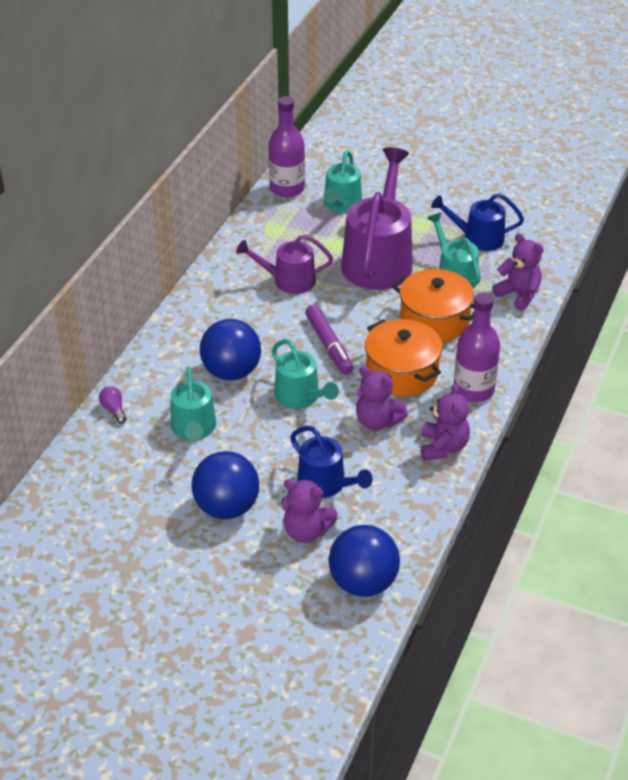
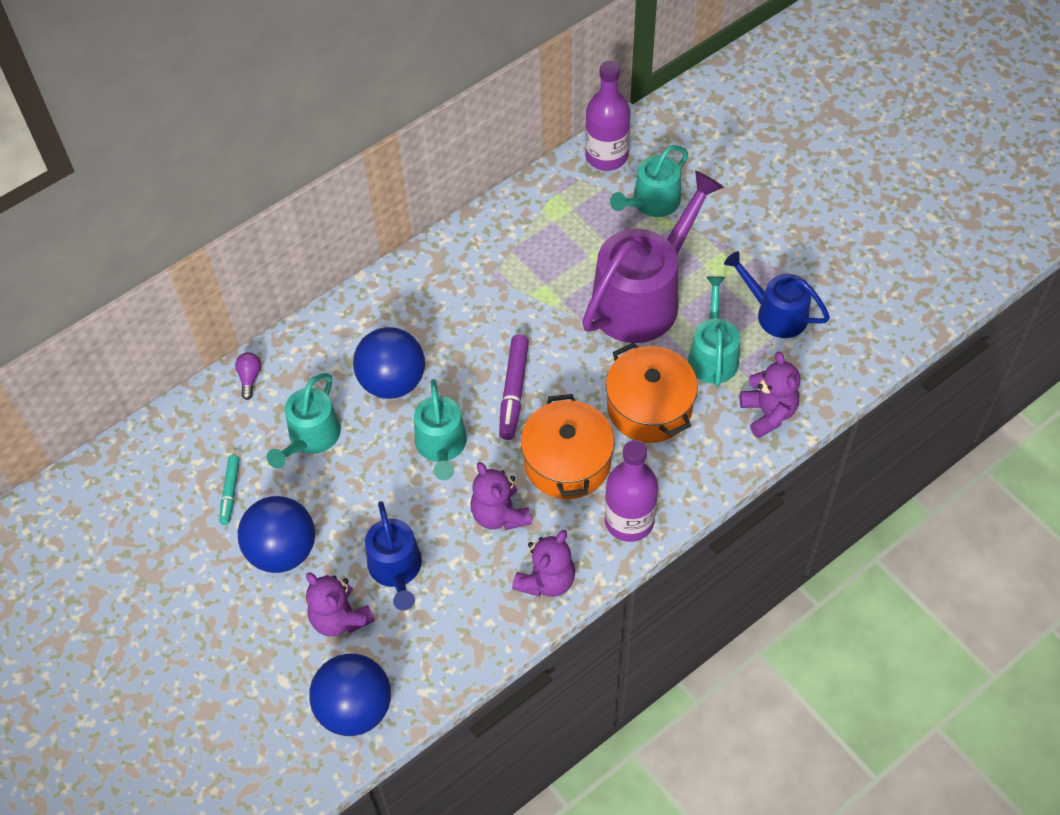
camera: 30 degrees right, 15 degrees up
(154, 487) = (230, 492): none -> turquoise marker
(288, 280) = (527, 285): purple watering can -> none

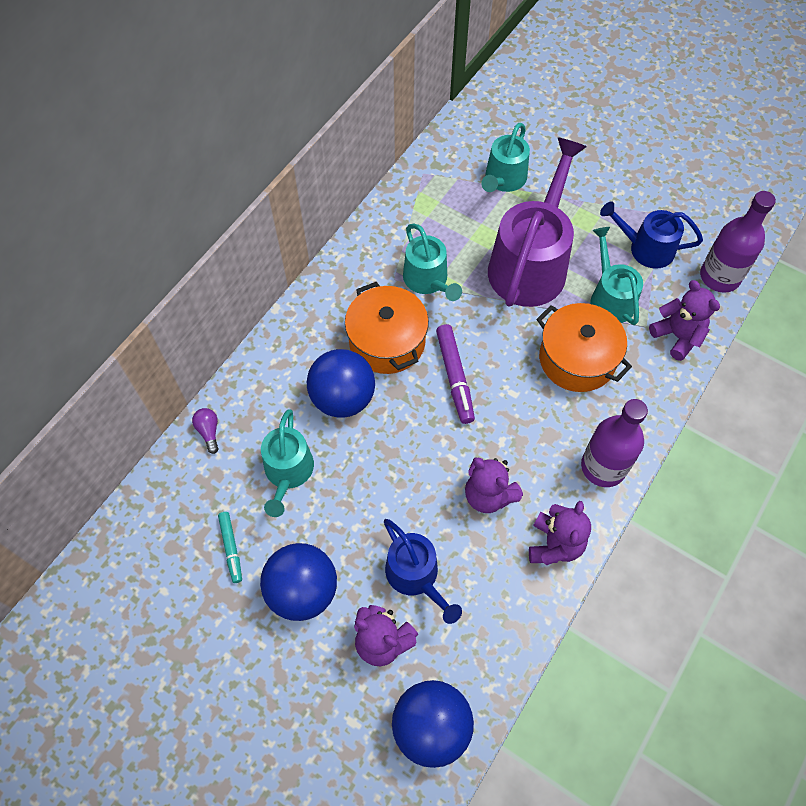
camera: 20 degrees left, 5 degrees up
(441, 446) = (410, 446): turquoise watering can -> turquoise watering can (428, 280)
(567, 462) = (528, 429): orange pot -> orange pot (387, 341)
(606, 156) = (449, 149): purple bottle -> purple bottle (719, 277)

